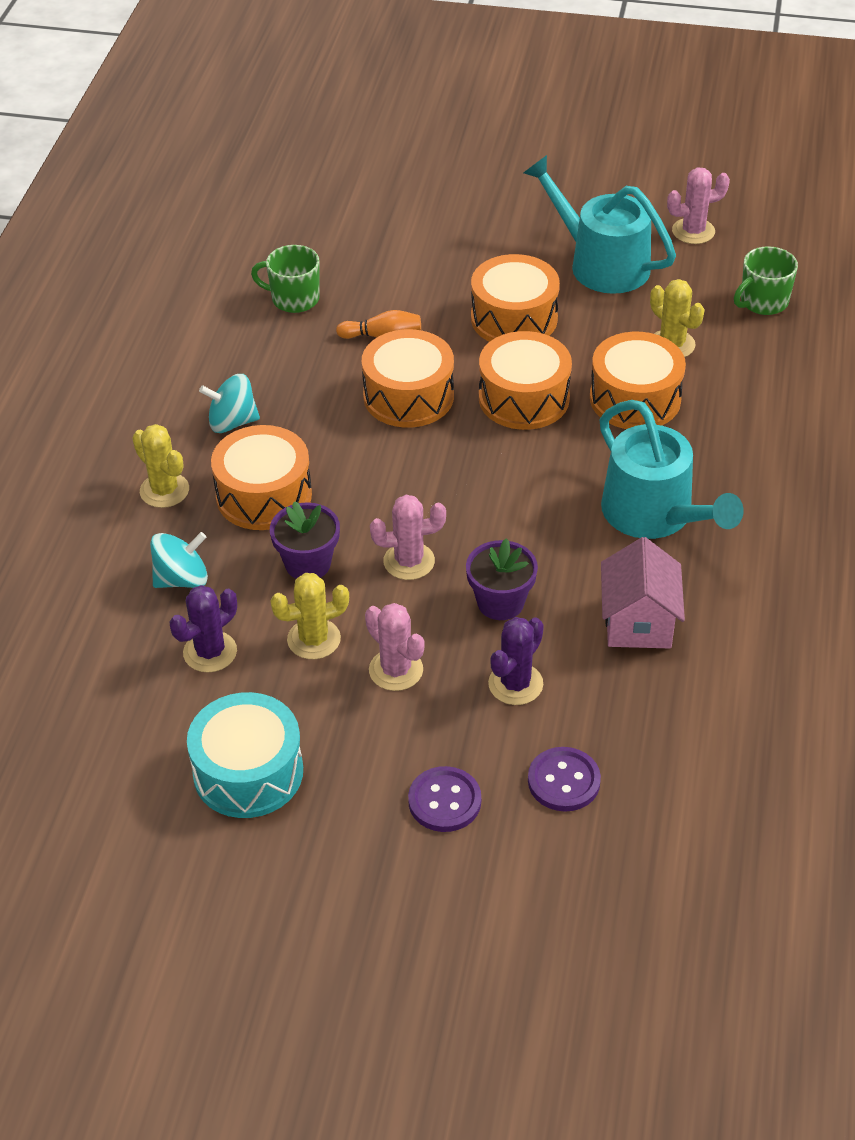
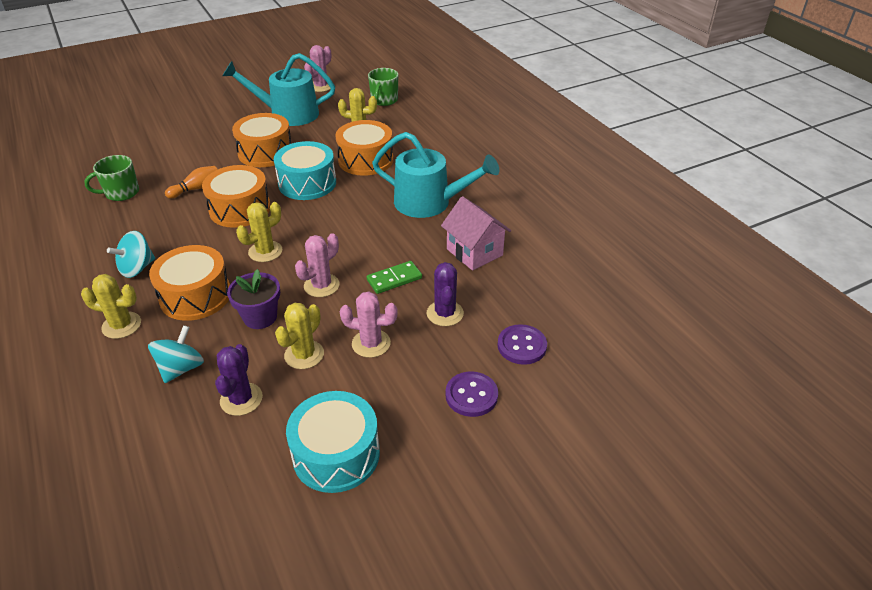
camera: 40 degrees left, 5 degrees down
(386, 477) = (265, 251): none -> yellow cactus
(500, 602) = (394, 279): purple flower pot -> green domino
(524, 398) = (307, 183): orange drum -> turquoise drum

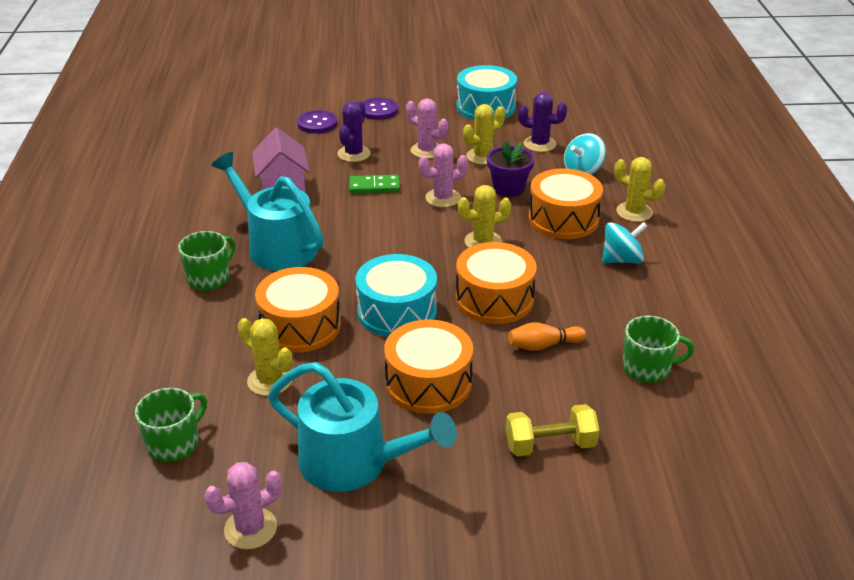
camera: 155 degrees left, 5 degrees down
(183, 143) = (550, 445): none -> yellow dumbbell
(241, 399) = (539, 144): purple cactus -> purple cactus turned 75 degrees clockwise
(453, 170) = (209, 278): none -> green mug

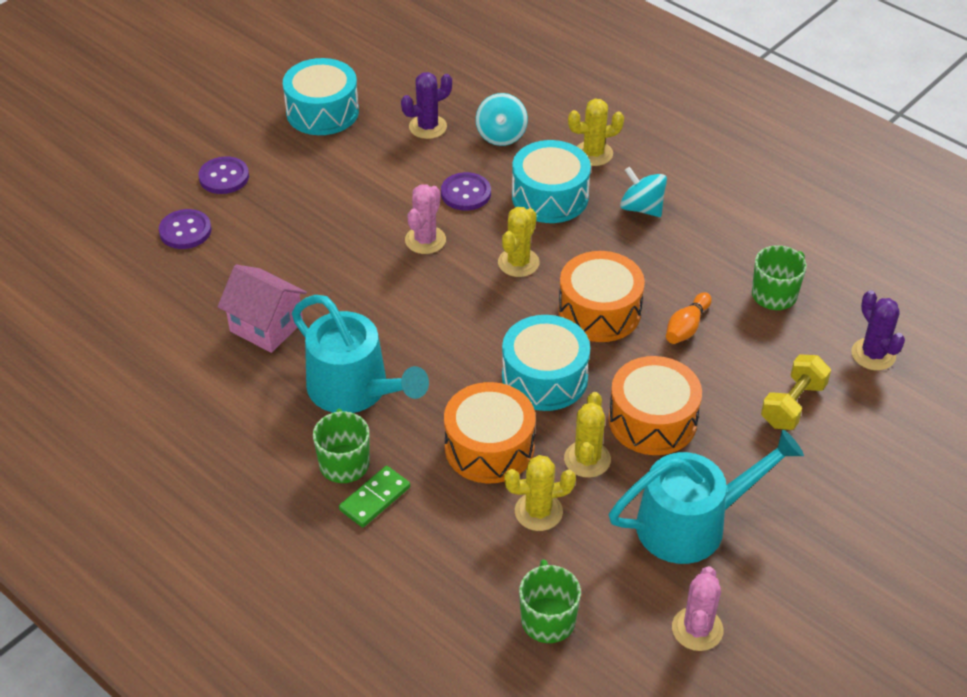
camera: 45 degrees left, 10 degrees up
(277, 246) = (354, 389): turquoise watering can -> turquoise watering can turned 135 degrees counterclockwise
(354, 154) = (275, 243): purple cactus -> purple cactus (873, 354)
(374, 186) = (348, 267): green domino -> green domino (375, 498)
(427, 150) = (338, 197): pink cactus -> none
(482, 156) = (397, 172): yellow cactus -> yellow cactus (587, 459)
(508, 188) = (466, 193): purple flower pot -> purple button
(563, 219) = (550, 197): orange drum -> turquoise drum
(621, 259) = (641, 208): turquoise spinning top -> turquoise spinning top turned 75 degrees counterclockwise

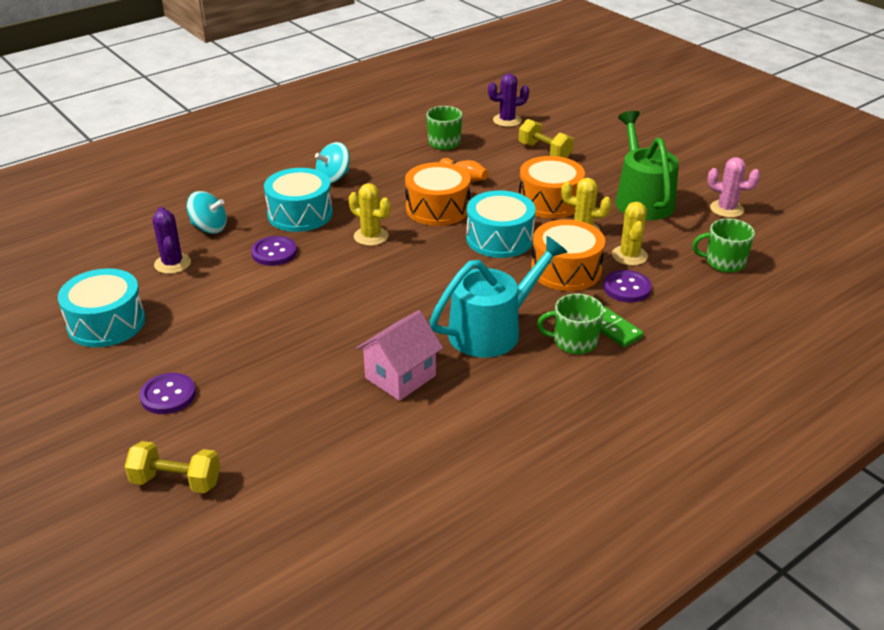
camera: 80 degrees left, 10 degrees down
(116, 210) = (176, 481): none -> yellow dumbbell
(185, 231) = (239, 427): purple button -> purple button (627, 288)
(425, 240) = (323, 278): pink cactus -> none
(593, 154) = (259, 189): yellow cactus -> none
(691, 523) = (642, 199): turquoise watering can -> green watering can

